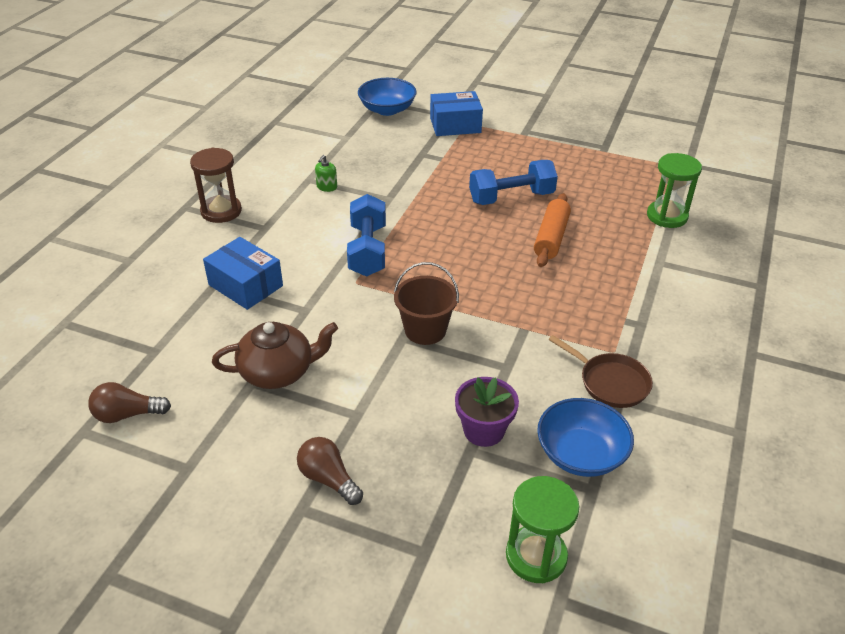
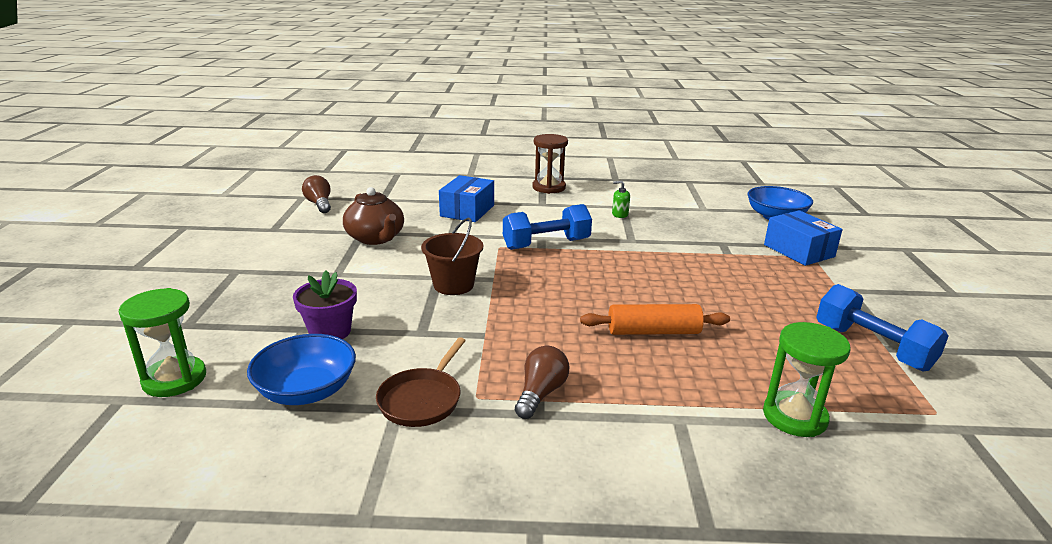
camera: 70 degrees right, 15 degrees down
(328, 479) = (265, 275): brown light bulb -> brown light bulb (540, 393)
(511, 197) = (703, 298): blue dumbbell -> blue dumbbell (872, 347)

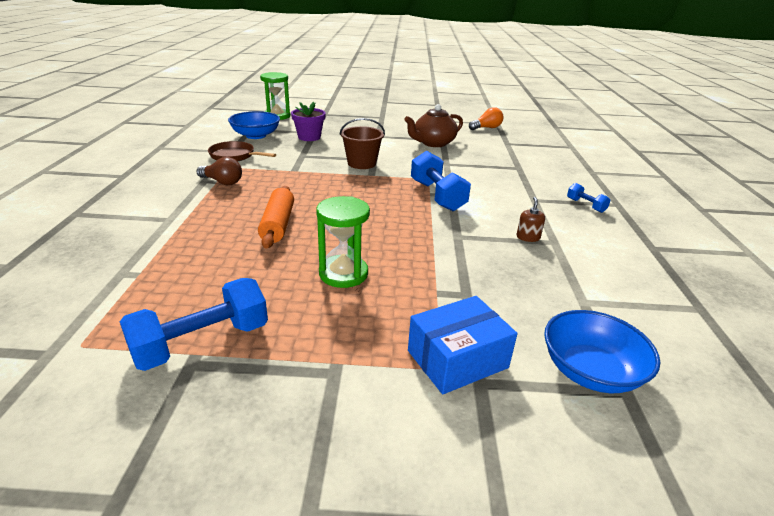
camera: 90 degrees right, 5 degrees up
(319, 204) = (486, 128): brown light bulb -> orange light bulb
(467, 211) = (499, 169): blue box -> none
(549, 187) = (585, 205): brown hourglass -> blue dumbbell
(620, 214) = (528, 237): green soap dispenser -> brown soap dispenser
(794, 417) = (137, 263): green hourglass -> green hourglass (343, 274)

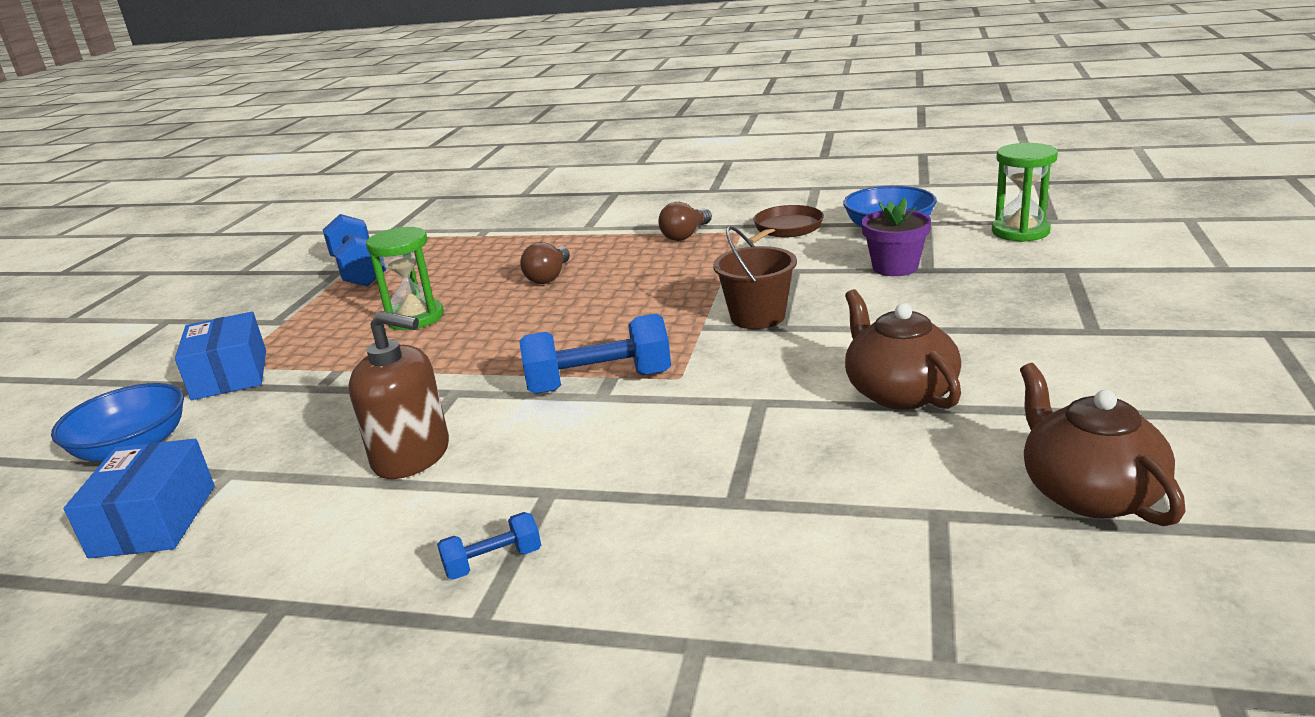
camera: 105 degrees right, 5 degrees down
(278, 224) = (549, 277): orange rolling pin -> brown light bulb
(486, 128) = (1089, 493): orange light bulb -> brown teapot
(528, 237) = (412, 455): brown soap dispenser -> brown soap dispenser, size x2.16
(645, 315) = (154, 521): none -> blue box

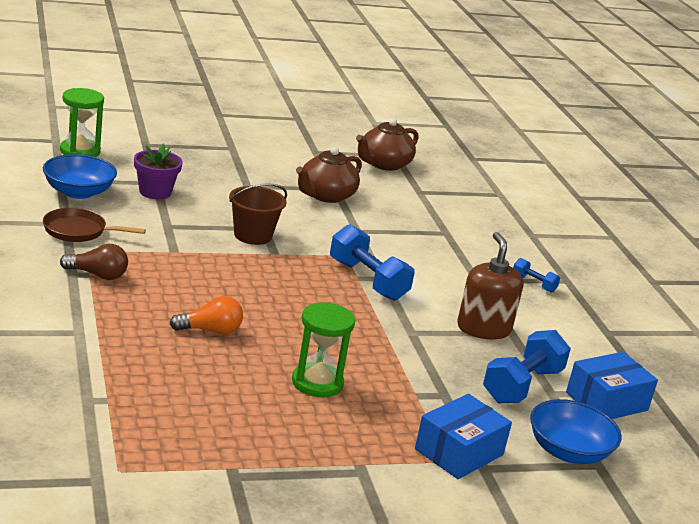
camera: 125 degrees left, 0 degrees up
(359, 271) = (230, 458): blue dumbbell -> blue dumbbell (522, 385)
(549, 277) = (210, 330): brown light bulb -> orange light bulb

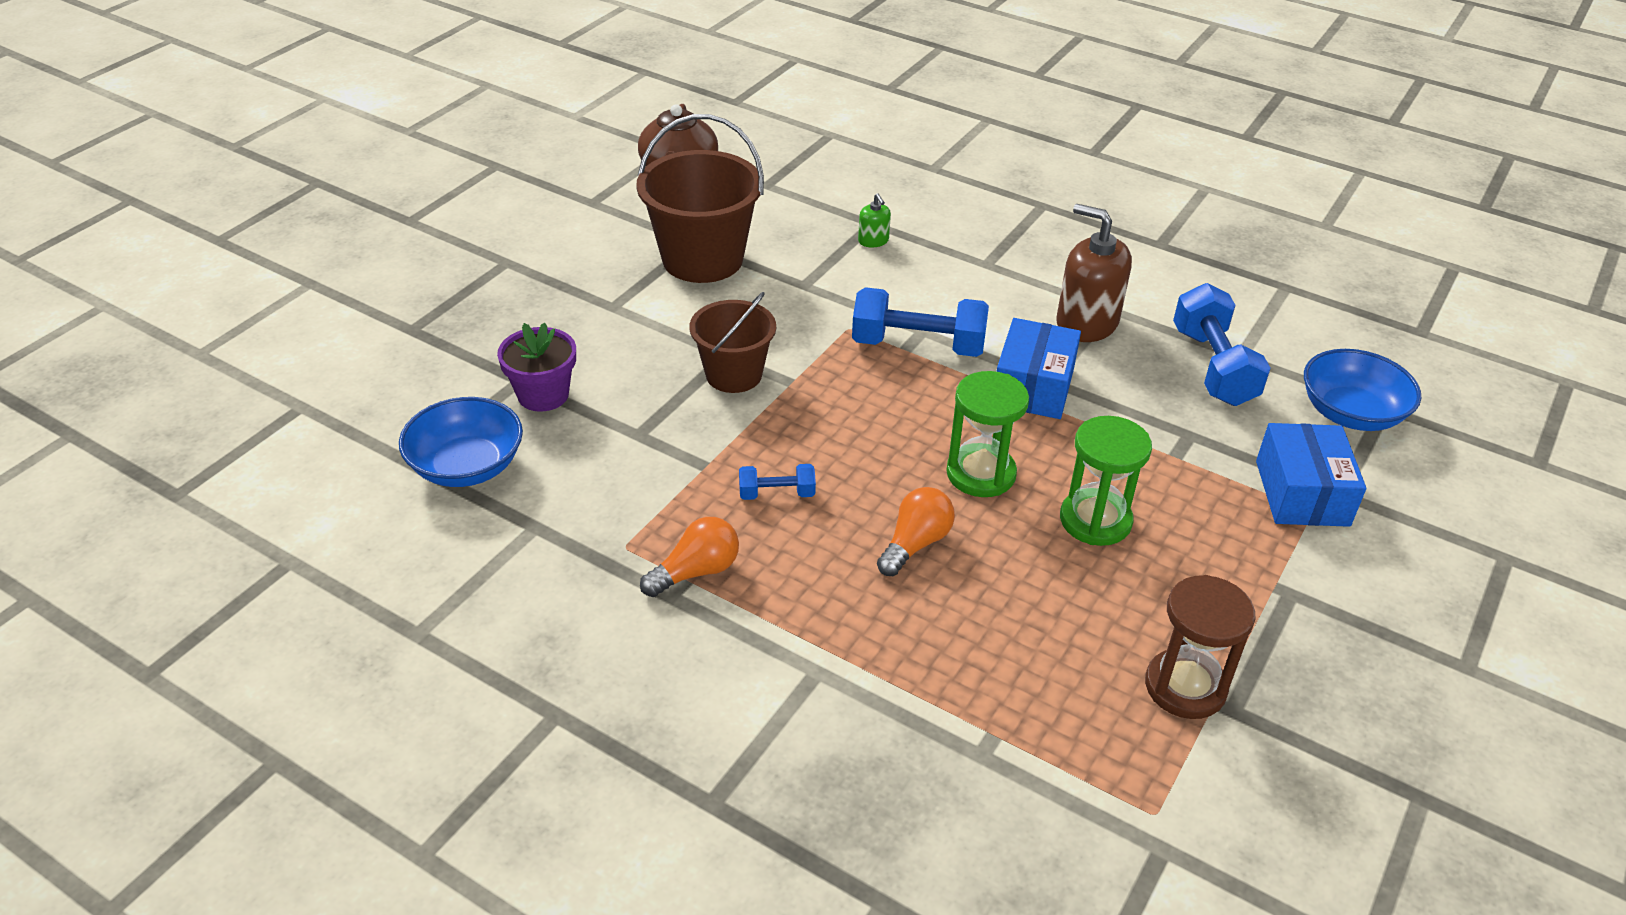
camera: 40 degrees left, 15 degrees up
(79, 231) = (568, 525): brown pan -> none
(80, 151) = (359, 401): green hourglass -> green hourglass (981, 474)
(97, 275) = (696, 572): brown light bulb -> orange light bulb
(228, 453) = (1185, 687): none -> brown hourglass
(326, 196) = (702, 259): brown teapot -> brown bucket
(431, 238) = (873, 241): none -> green soap dispenser
(533, 284) = (1030, 231): blue dumbbell -> blue dumbbell (777, 494)
(606, 401) = (1282, 328): blue box -> blue box (1033, 386)

